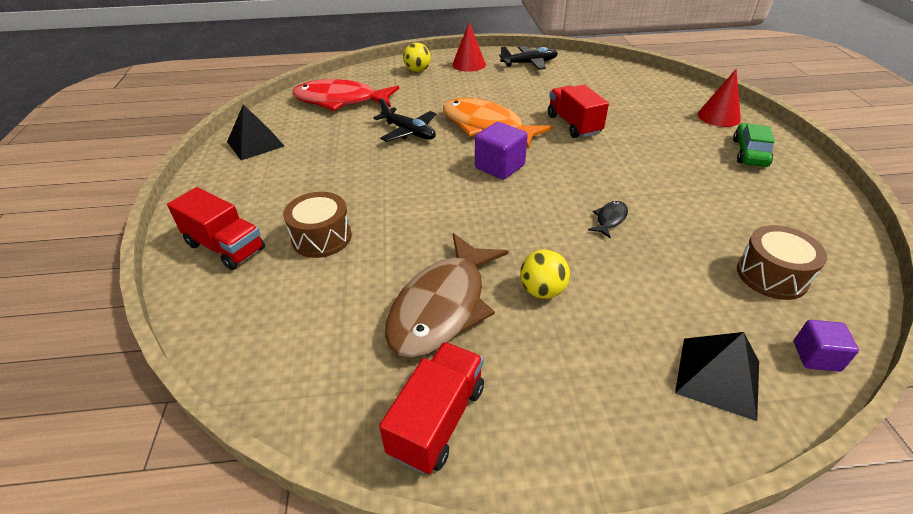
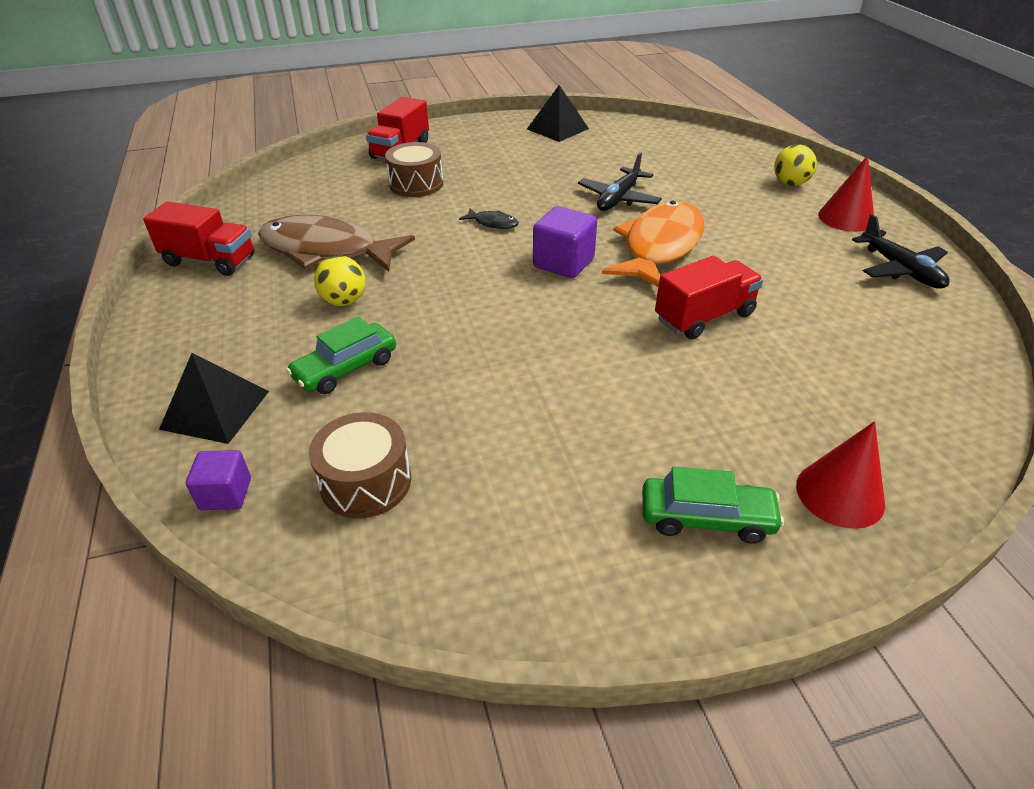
camera: 80 degrees right, 0 degrees up
(340, 101) = (669, 151): red fish -> none
(609, 219) = (470, 346): black fish -> black fish (493, 223)
(645, 288) = (346, 368): none -> green car

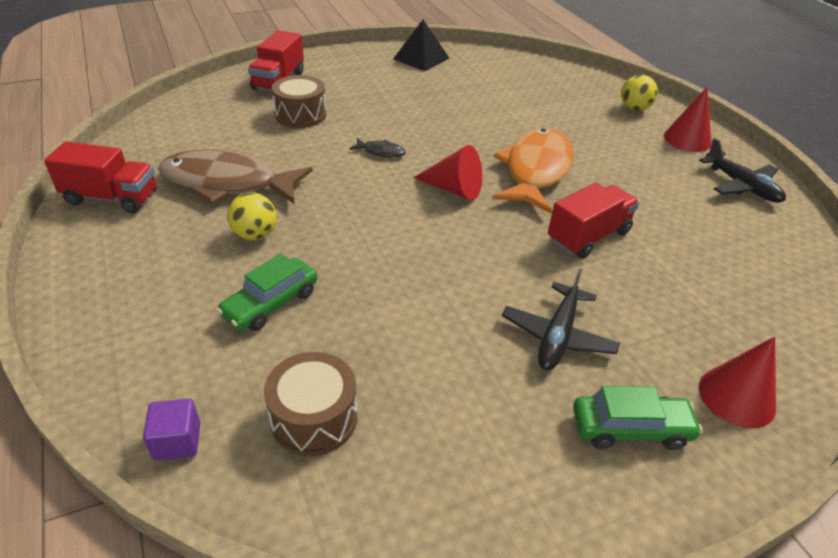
camera: 10 degrees left, 0 degrees up
(215, 409) = (149, 353): black pyramid -> none
(563, 263) = (453, 189): purple cube -> red cone
(618, 199) = (490, 125): black plane -> black plane (558, 336)

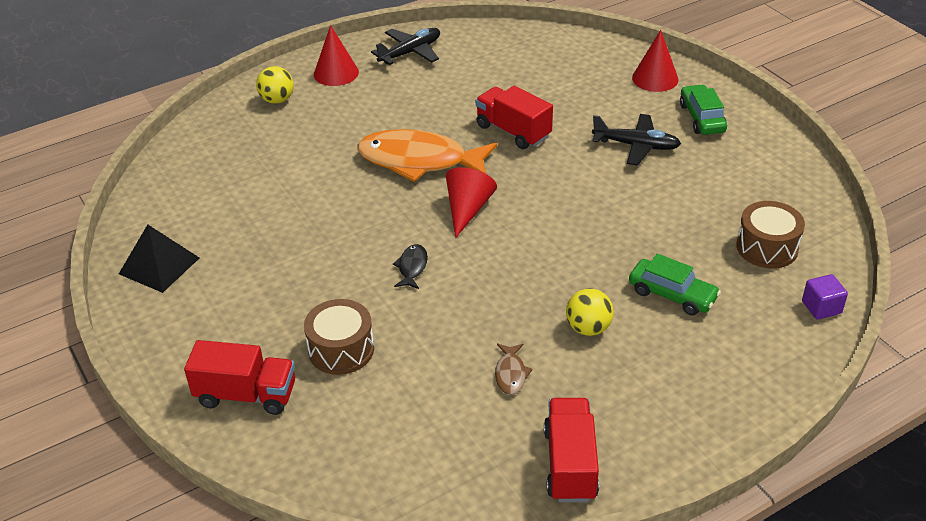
camera: 95 degrees left, 0 degrees up
(227, 184) = (511, 374): brown fish -> brown fish, size x0.40

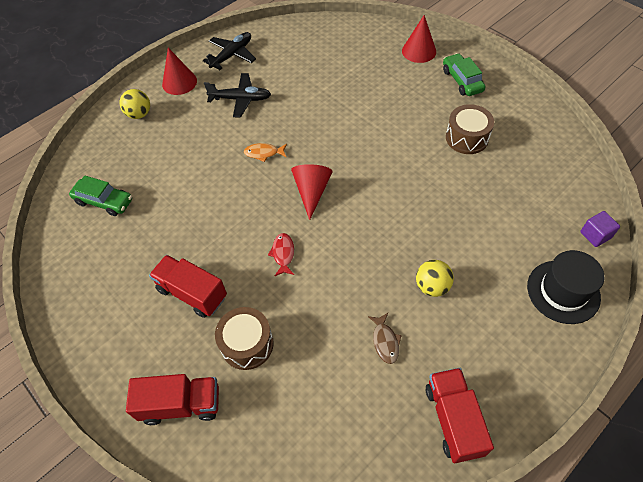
camera: 10 degrees left, 15 degrees up
(159, 266) = (80, 289): black pyramid -> none
(412, 267) = (283, 254): black fish -> red fish
(419, 161) = (263, 153): orange fish -> orange fish, size x0.40
(513, 131) = (327, 114): red truck -> red truck (192, 293)
(636, 146) = (422, 113): black plane -> black plane (241, 99)
(672, 295) = (485, 243): green car -> green car (104, 201)
(756, 359) = (563, 291): none -> black hat
(767, 247) = (541, 188): brown drum -> brown drum (467, 138)

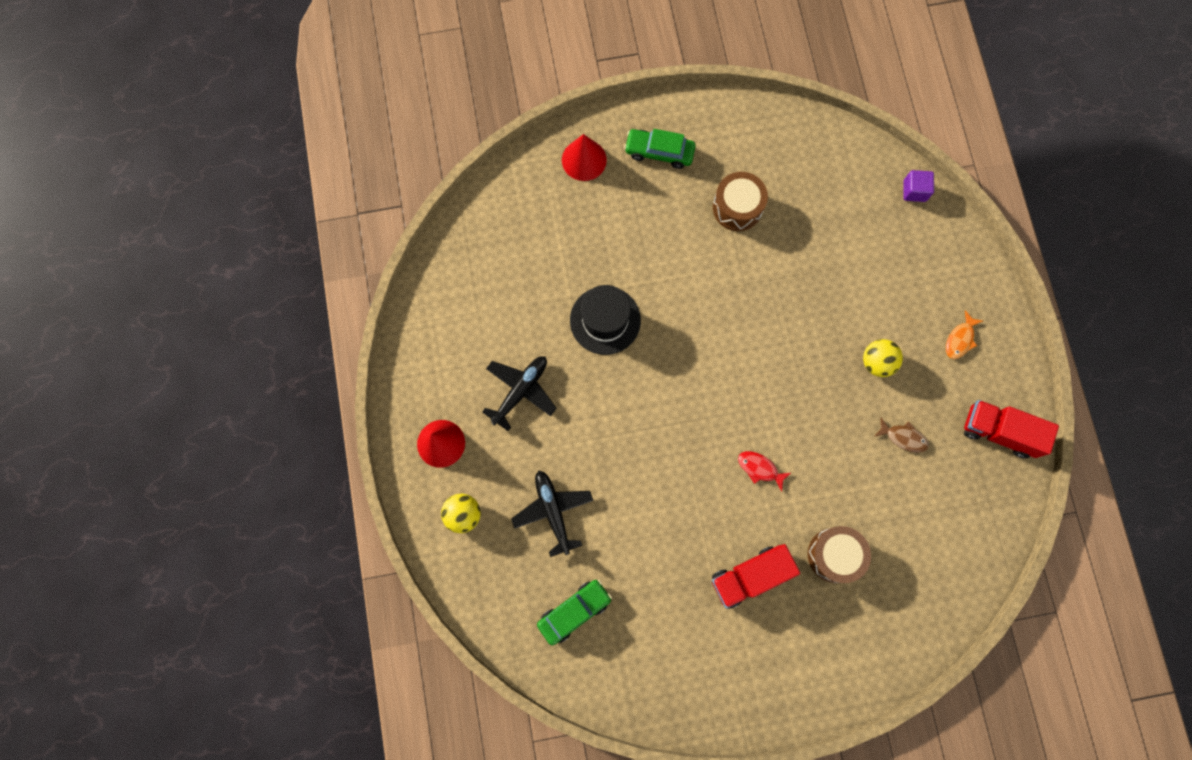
camera: 60 degrees left, 20 degrees up
(181, 404) = (857, 642): red truck -> none
(232, 55) = (437, 359): black plane -> black plane (553, 511)
(263, 153) = (620, 413): orange fish -> orange fish (960, 339)
(312, 192) = (704, 397): red cone -> none
(563, 291) = (948, 262): black hat -> black hat (605, 320)

